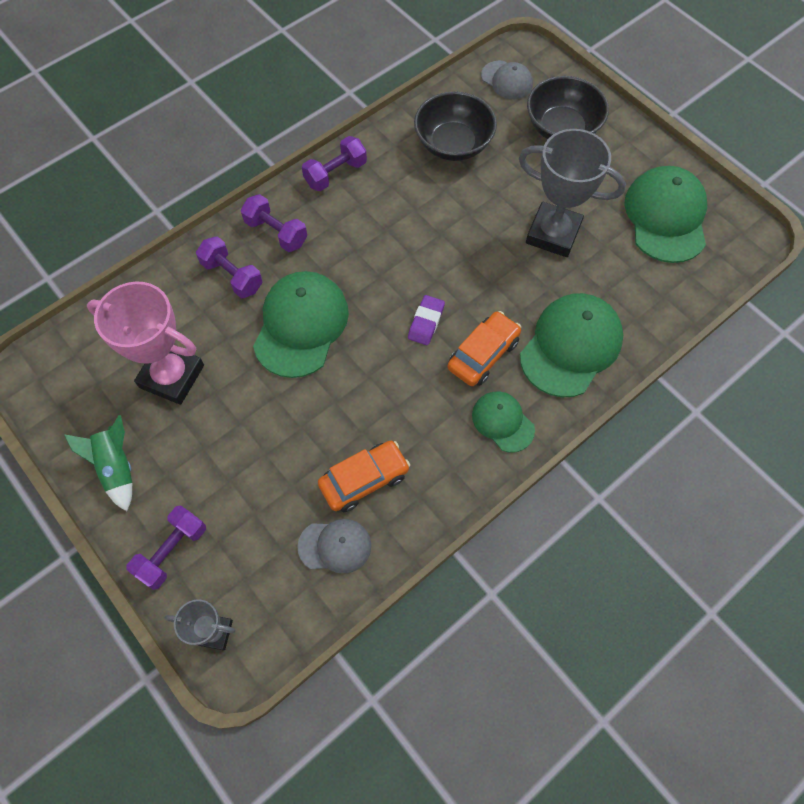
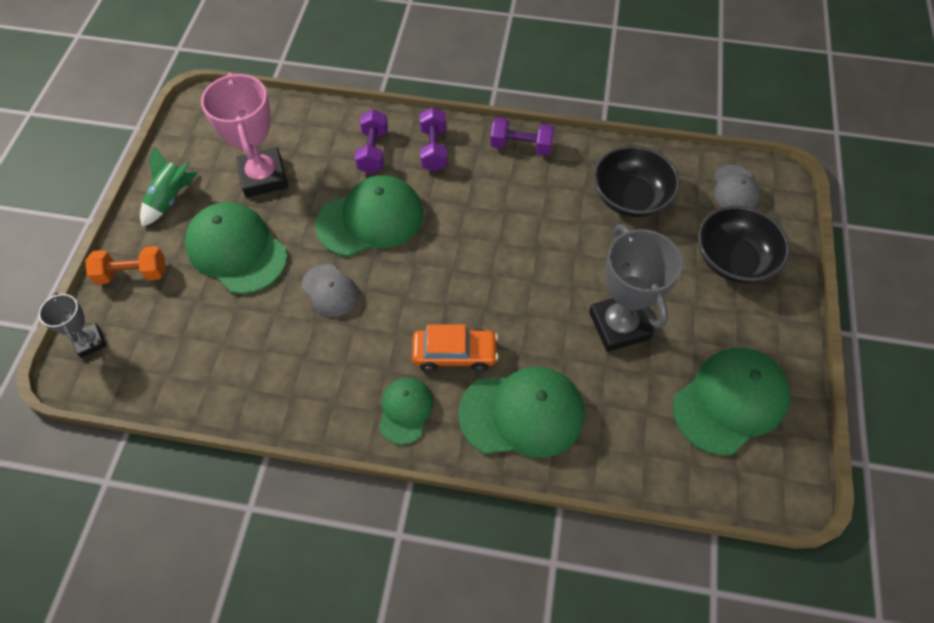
camera: 50 degrees right, 5 degrees down
(172, 551) = (132, 274): purple dumbbell -> orange dumbbell
(231, 448) = (236, 250): none -> green cap
(335, 546) = (208, 369): grey cap -> grey cap (330, 291)
(364, 480) = (276, 349): orange car -> none
(426, 322) = (447, 295): purple eraser -> none

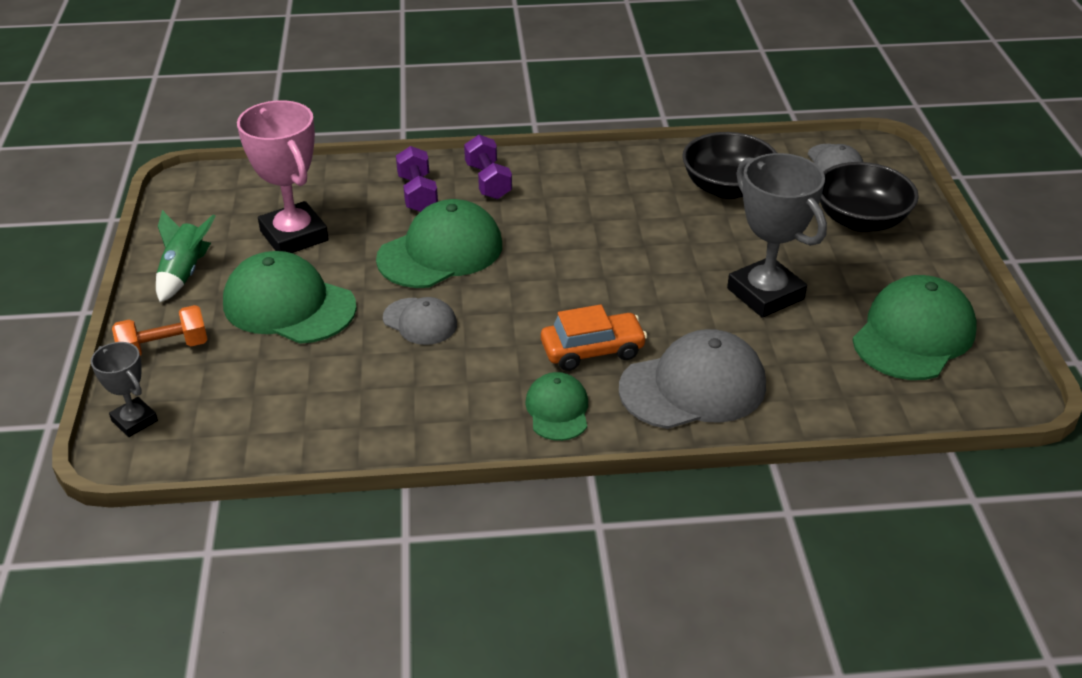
camera: 15 degrees left, 20 degrees down
(521, 146) = (587, 164): purple dumbbell -> none
(522, 413) = (693, 387): green cap -> grey cap

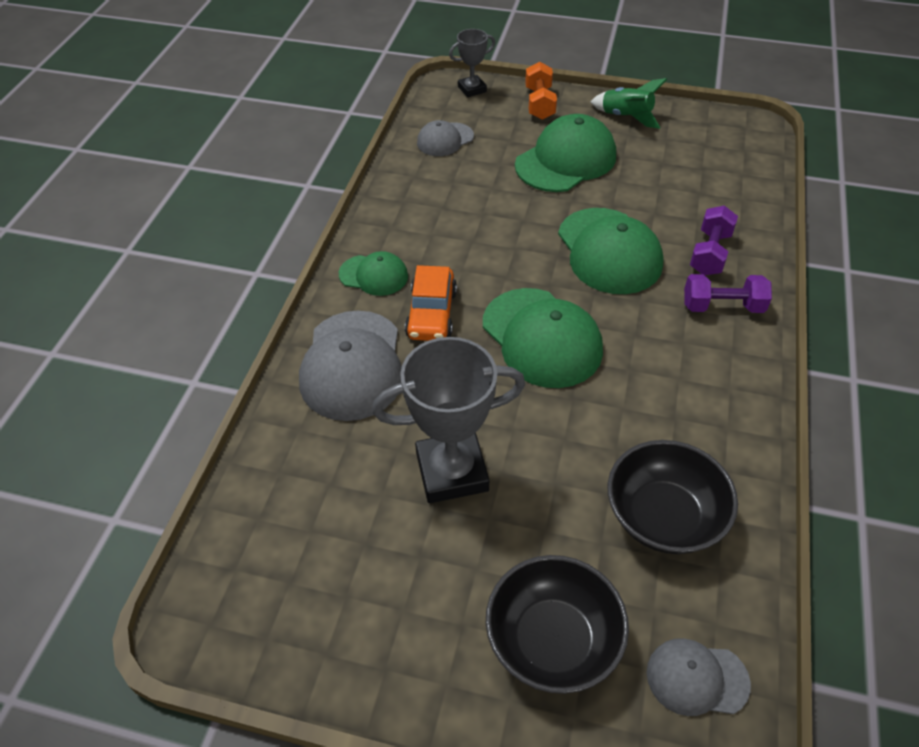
camera: 110 degrees right, 10 degrees up
(294, 236) = (660, 173): pink trophy -> none
(417, 194) = (710, 253): purple dumbbell -> purple dumbbell turned 75 degrees counterclockwise
(420, 321) = (516, 222): grey cap -> grey cap (445, 140)
(913, 334) = (326, 582): green cap -> green cap (542, 338)

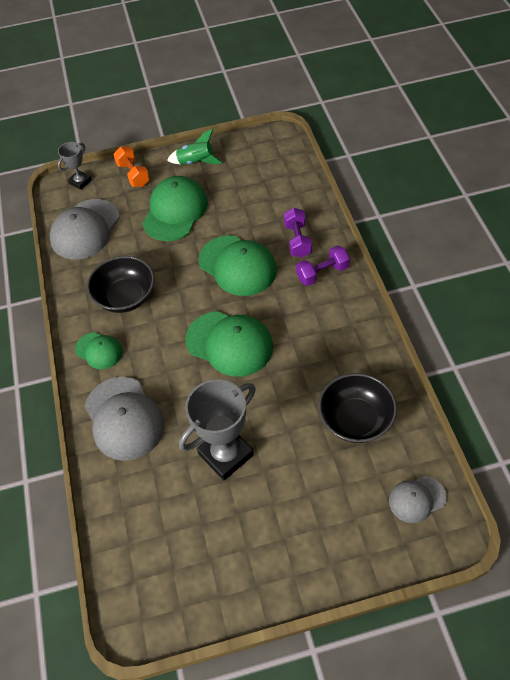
camera: 25 degrees left, 5 degrees up
(374, 275) = (99, 351): green cap -> green cap turned 45 degrees clockwise
(431, 314) = (153, 360): orange car -> none
(445, 140) = (85, 229): grey cap -> grey cap, size x1.80
(552, 640) = (335, 520): black bowl -> black bowl (125, 297)

